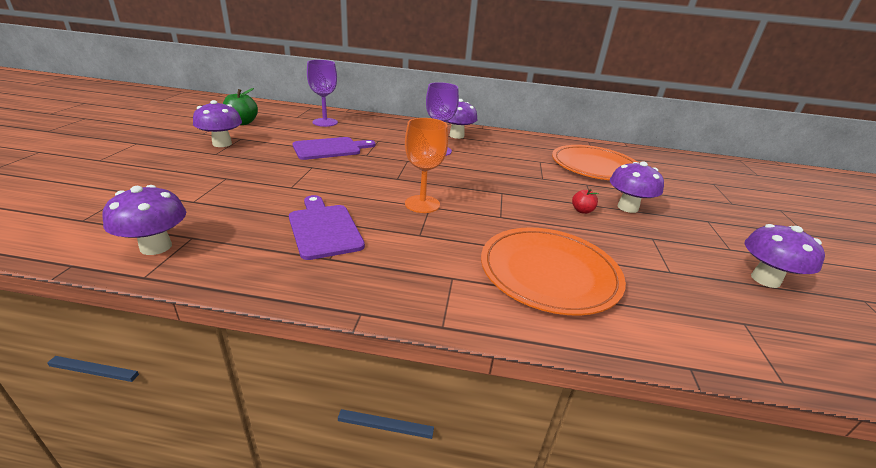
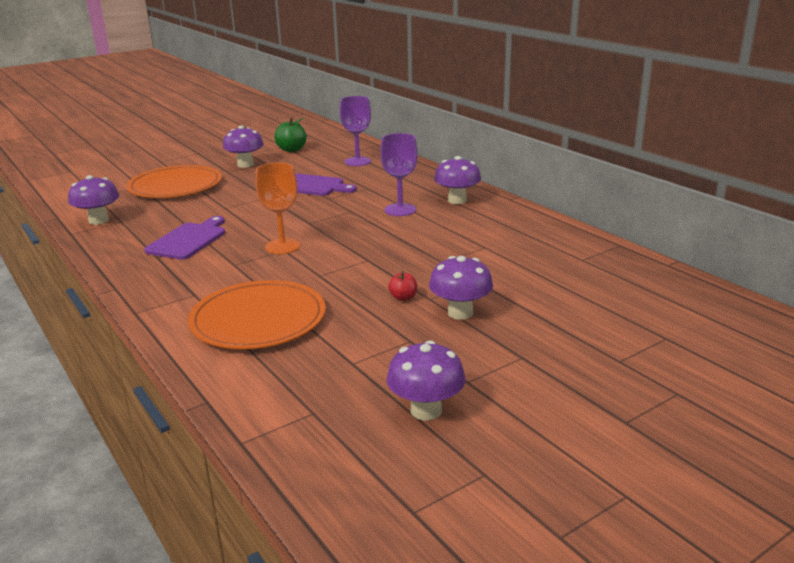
camera: 50 degrees right, 5 degrees down
(595, 166) = (540, 270): orange plate -> orange plate (175, 186)

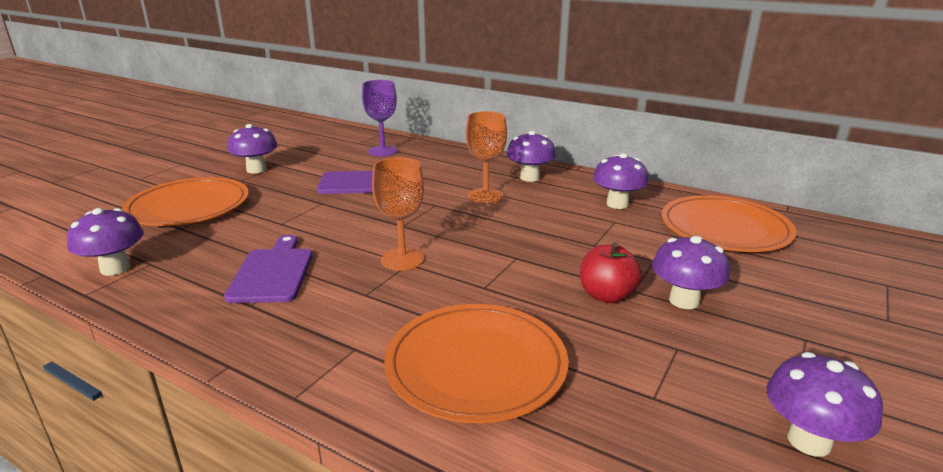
camera: 25 degrees left, 0 degrees up
(291, 150) = (295, 147): green apple -> none
(400, 210) = (485, 195): purple goblet -> orange goblet
(403, 297) = (606, 295): red apple -> red apple, size x1.74
(507, 234) = (617, 204): none -> purple mushroom
(579, 269) = (725, 228): none -> orange plate

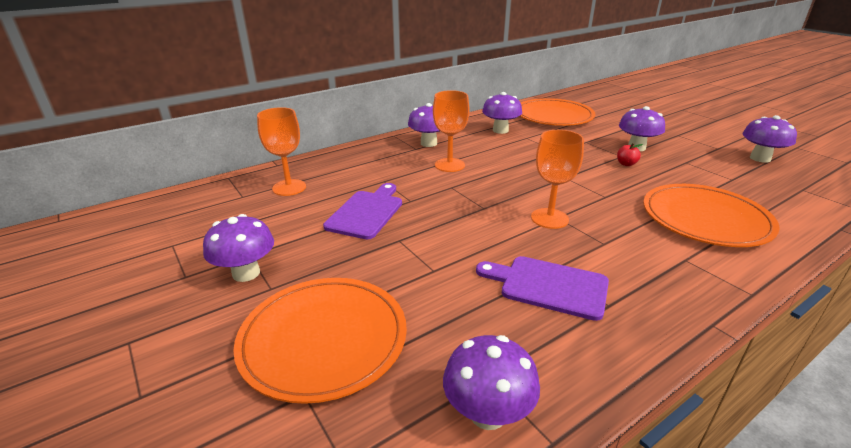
camera: 65 degrees left, 5 degrees up
(383, 151) = (289, 188): purple goblet -> orange goblet
(606, 295) = (626, 164): red apple -> red apple, size x0.57

